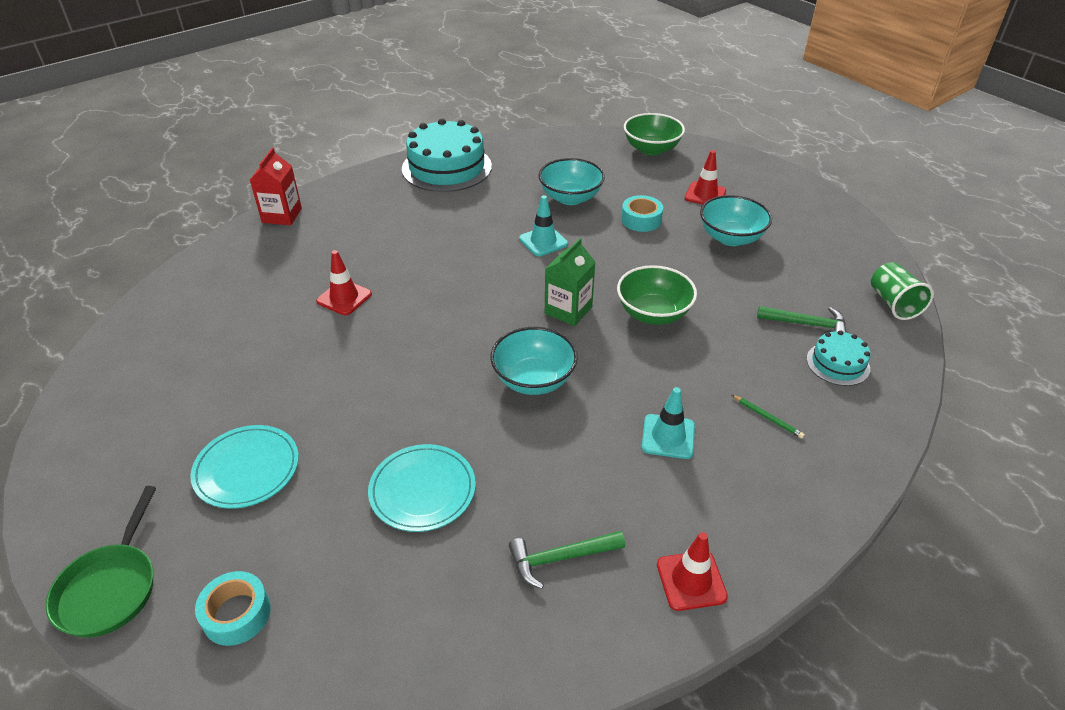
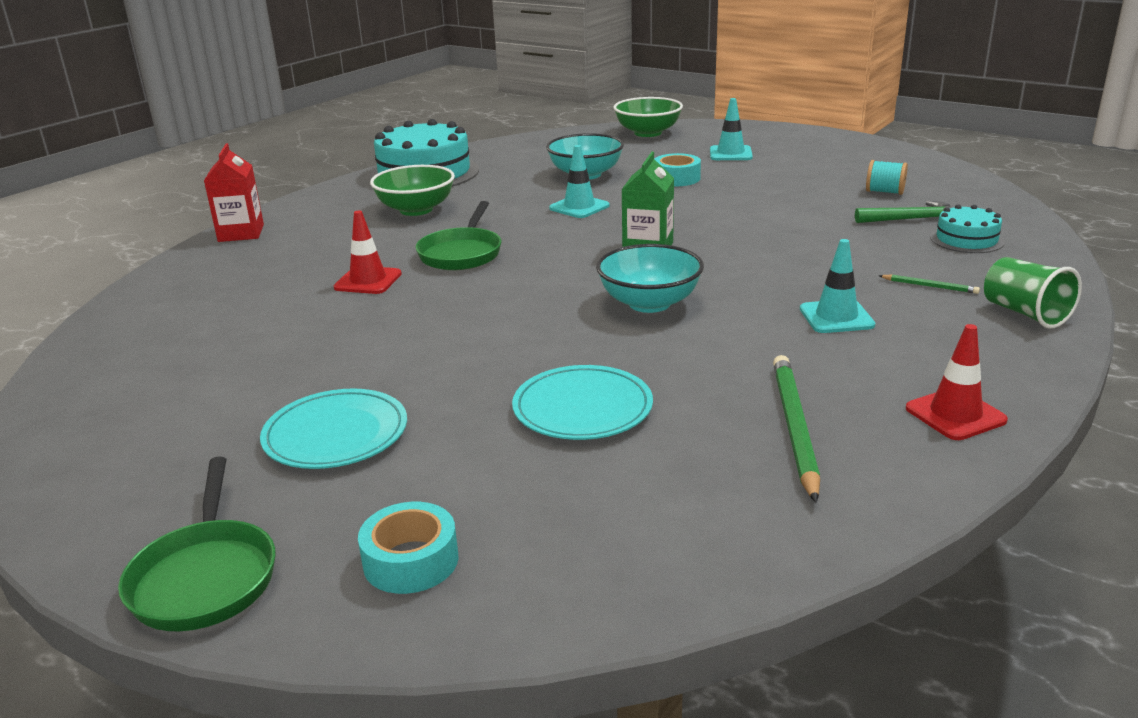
camera: 15 degrees left, 15 degrees down
(426, 280) = (462, 253): none -> green pan
(560, 558) = (794, 428): green hammer -> green pencil
(653, 313) = (744, 237): green bowl -> green bowl (416, 210)
(705, 195) = (730, 154): red traffic cone -> turquoise traffic cone
(731, 238) = (782, 177): turquoise bowl -> none
(807, 280) = (884, 192): none -> turquoise spool
(893, 303) = (984, 194): green cup -> green cup (1025, 313)

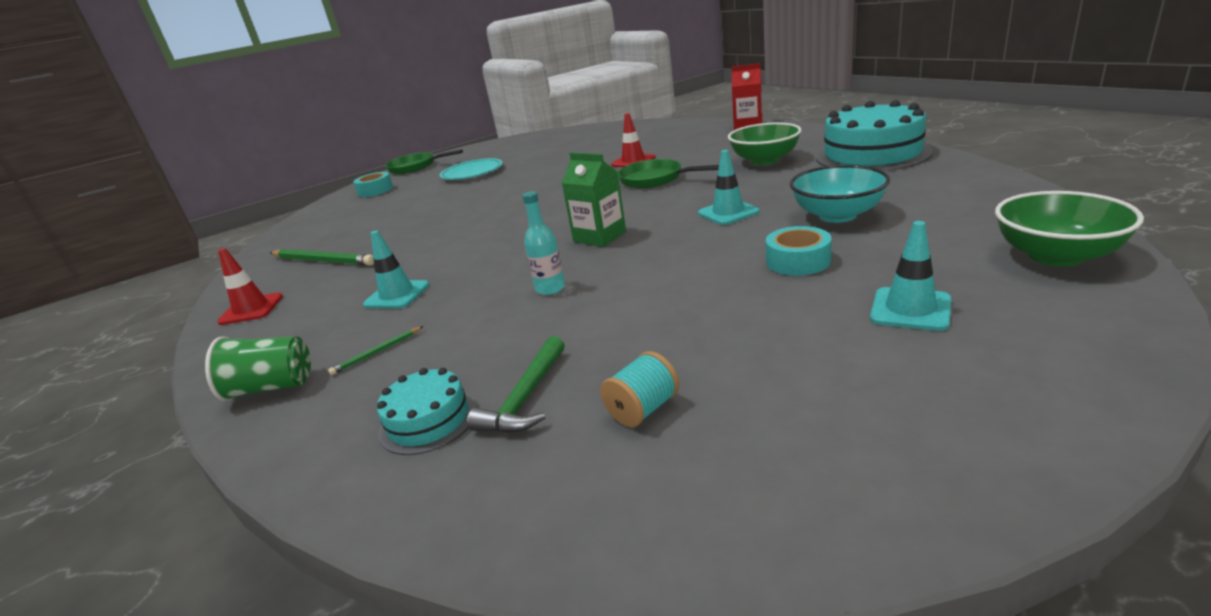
camera: 115 degrees right, 0 degrees up
(582, 408) = (419, 214): turquoise plate -> none
(649, 303) = (505, 233): turquoise bowl -> none
(769, 246) = (550, 288): none -> turquoise bottle

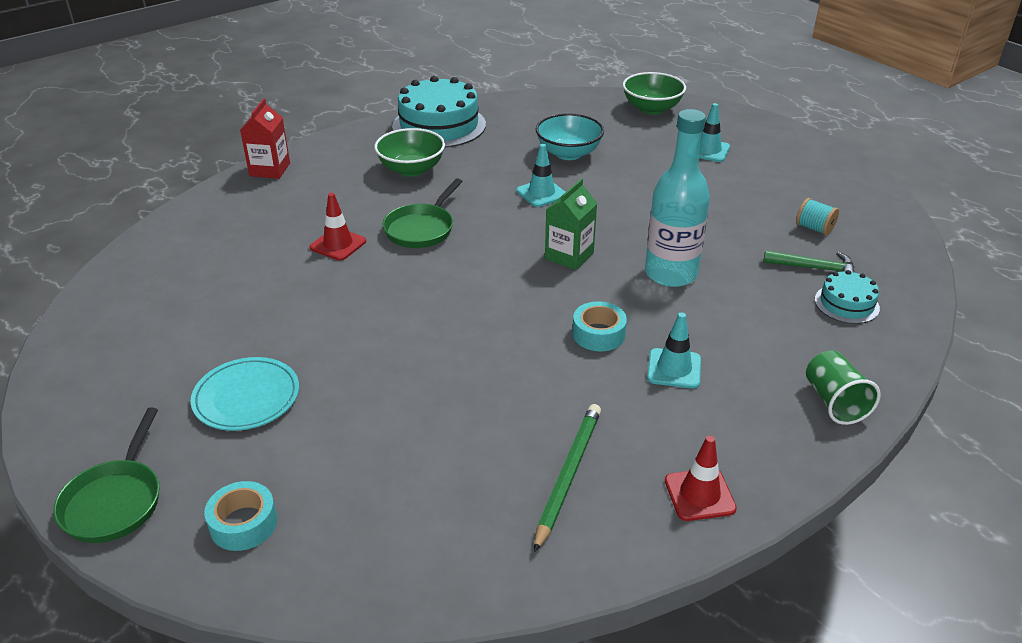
camera: 100 degrees left, 10 degrees up
(377, 352) = (775, 352): green pencil -> none
(550, 288) = (671, 274): turquoise bottle -> turquoise bottle, size x2.09
(798, 261) = (642, 173): turquoise tape -> turquoise tape (598, 334)

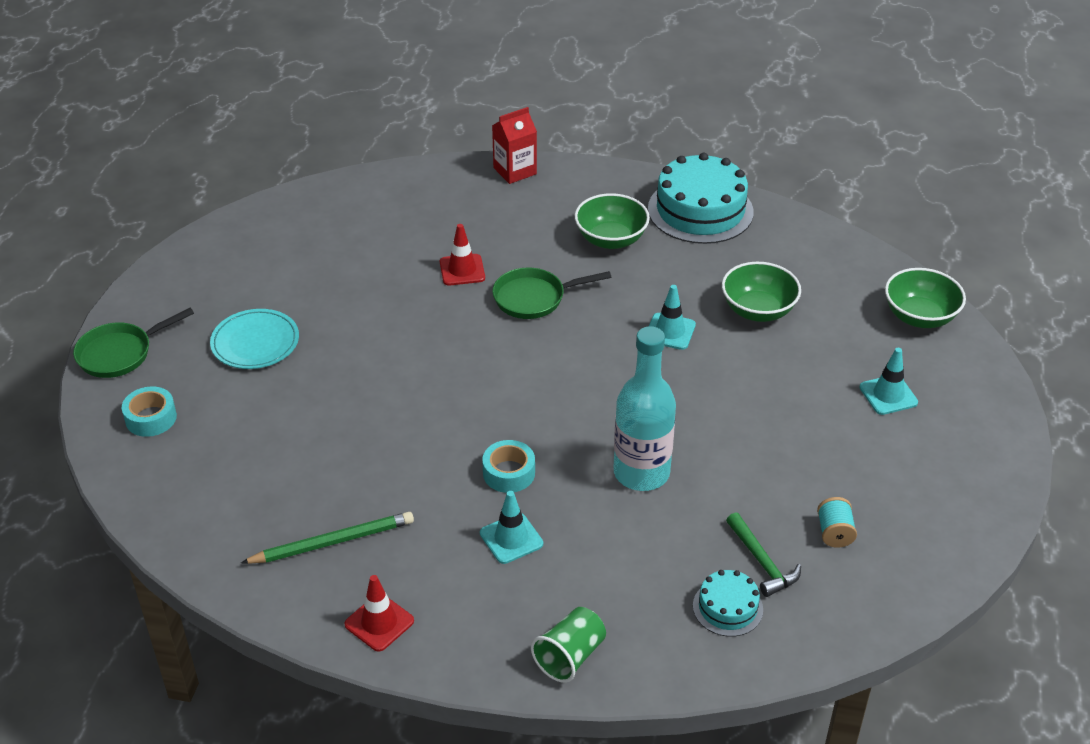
camera: 50 degrees right, 5 degrees up
(568, 153) = (758, 310): turquoise bowl -> green bowl
(569, 256) = (595, 399): green carton -> none

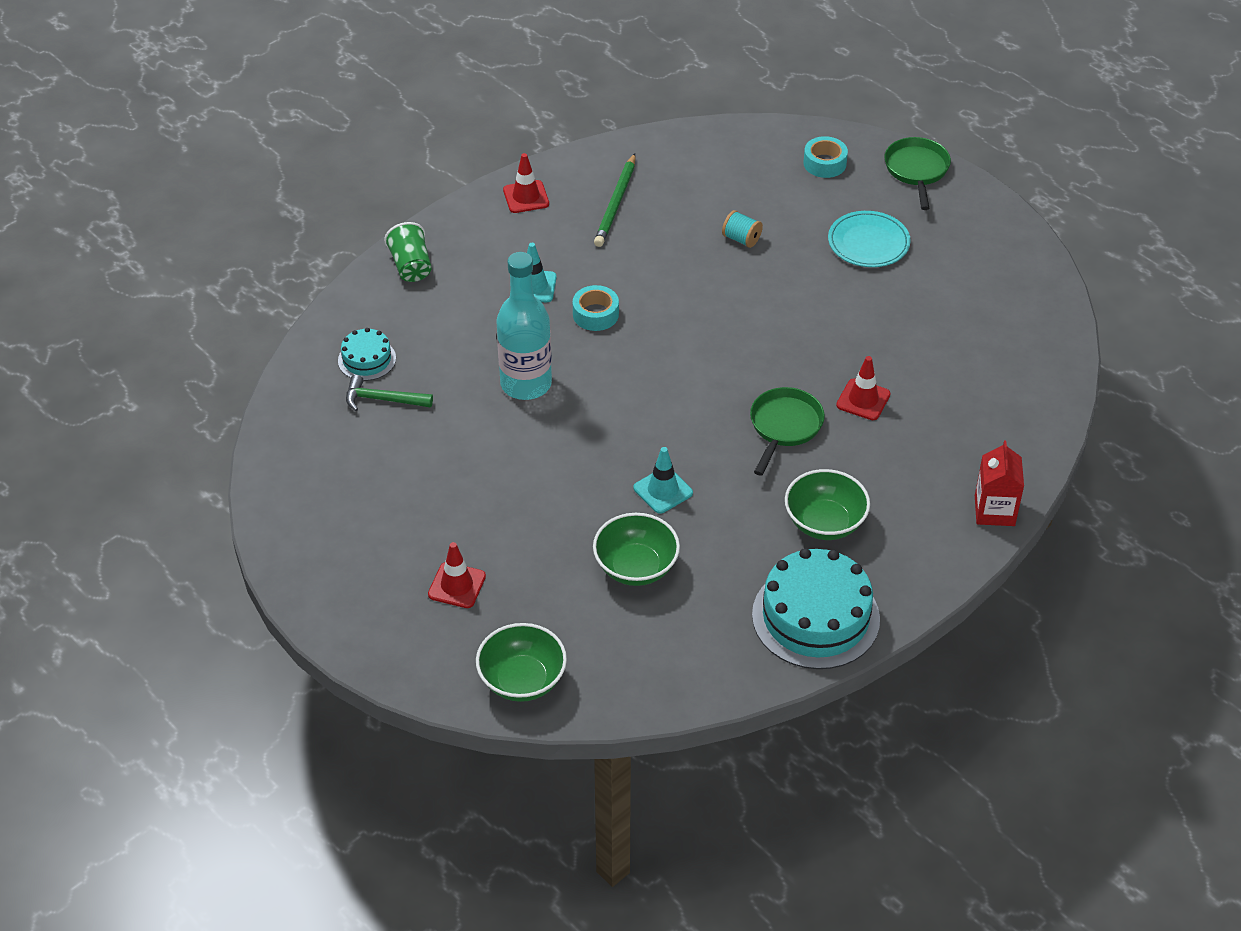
camera: 125 degrees right, 5 degrees up
(834, 533) = (365, 455): turquoise spool -> turquoise spool (741, 239)
(888, 395) = (457, 585): turquoise traffic cone -> red traffic cone

